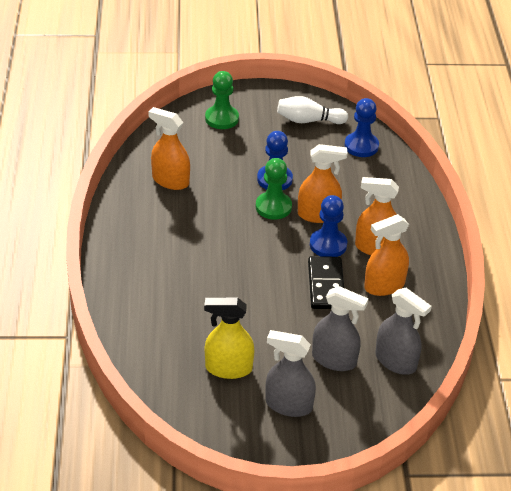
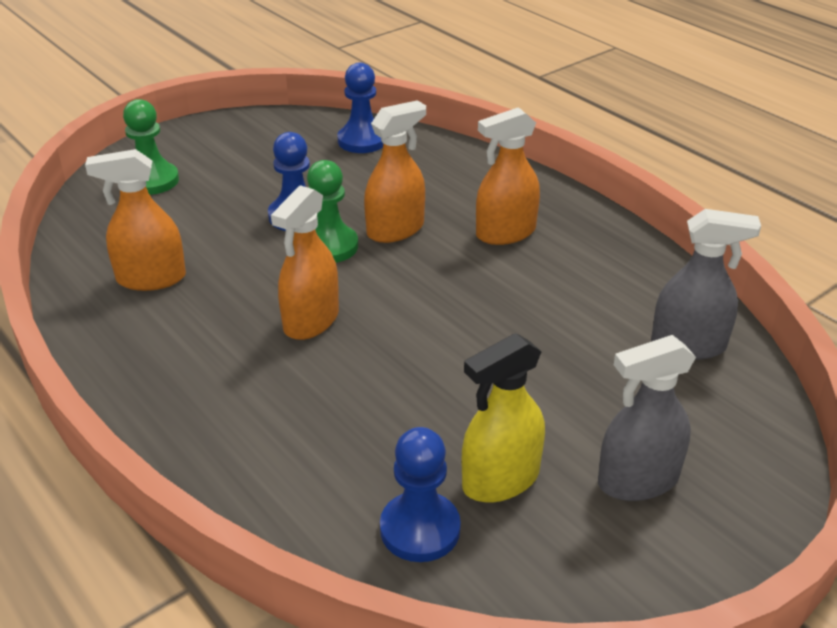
camera: 35 degrees left, 5 degrees down
(308, 120) = (269, 141): white bowling pin -> none
(326, 285) = (500, 302): black domino -> none
(328, 245) = (446, 256): blue pawn -> blue pawn (420, 529)
(334, 359) = (618, 385): grey spray bottle -> none
(384, 286) = (566, 268): orange spray bottle -> orange spray bottle (311, 321)

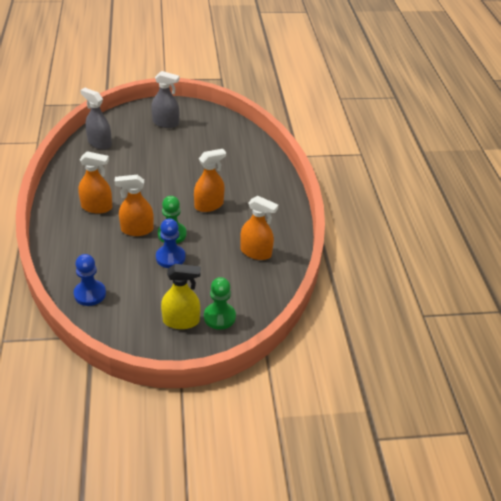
camera: 150 degrees left, 5 degrees up
(420, 529) = (233, 137): blue pawn -> none
(500, 480) = (200, 138): yellow spray bottle -> yellow spray bottle (181, 321)

